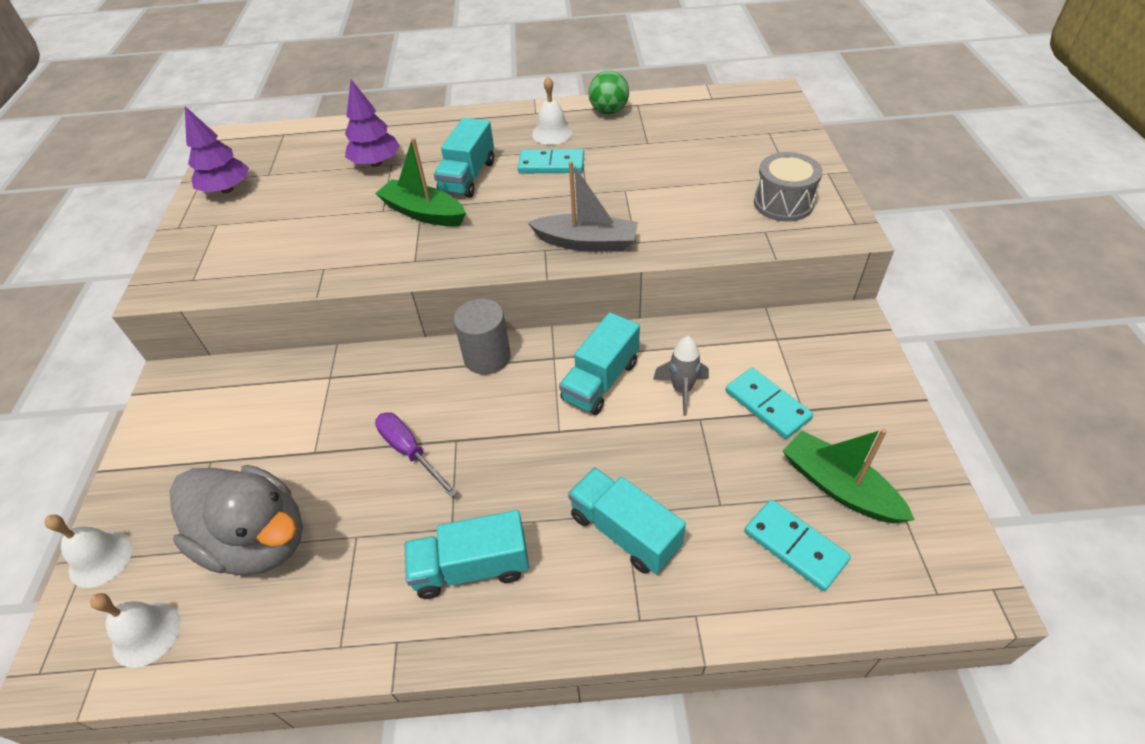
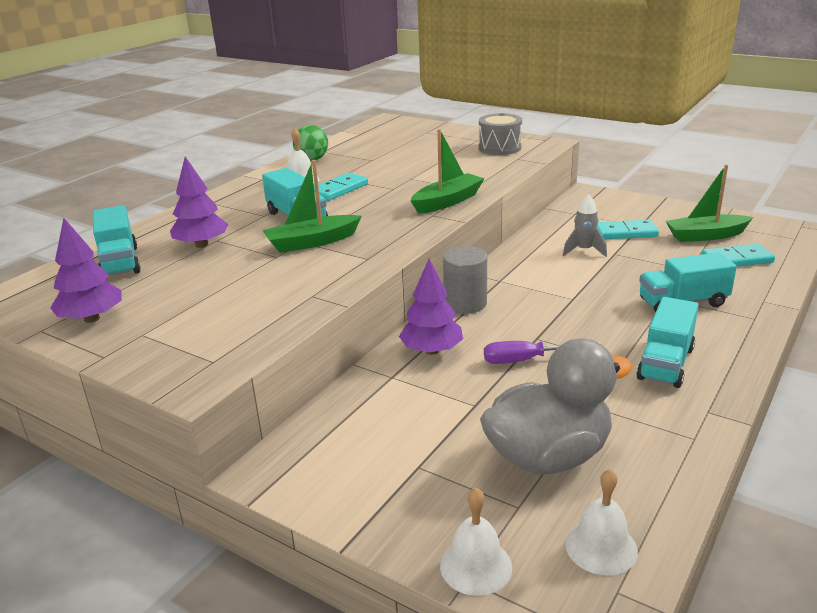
camera: 55 degrees left, 20 degrees down
(386, 379) = (432, 350): none -> purple tree
(587, 242) = (447, 201): grey boat -> green boat
(600, 381) = (543, 272): turquoise truck -> turquoise truck (120, 262)

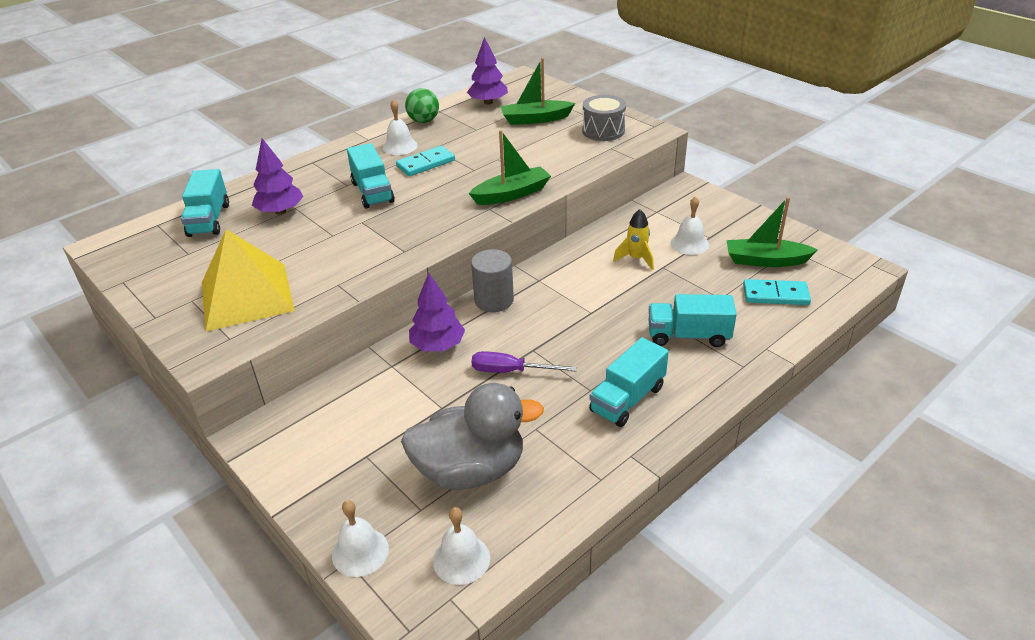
camera: 15 degrees right, 10 degrees up
(92, 318) = (163, 277): purple tree -> purple tree (488, 102)
(209, 320) = (246, 296): none -> yellow pyramid
(312, 242) = (369, 224): green boat -> green boat (535, 119)
(584, 251) = (636, 259): grey rocket -> yellow rocket
(625, 233) = (689, 243): turquoise domino -> white bell

